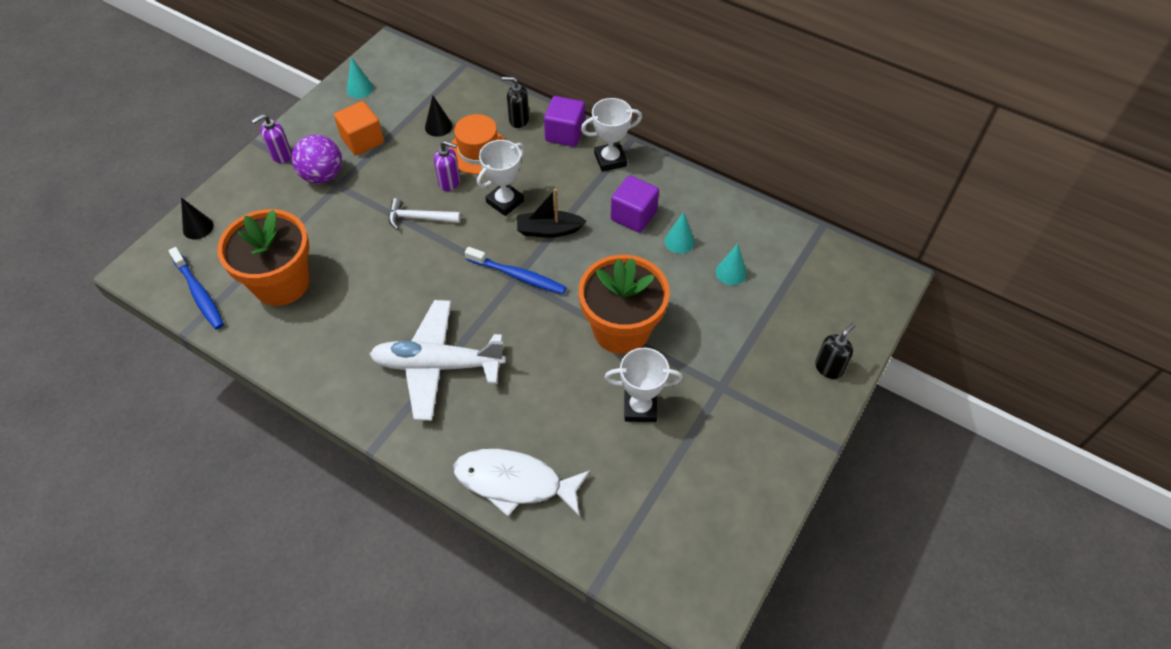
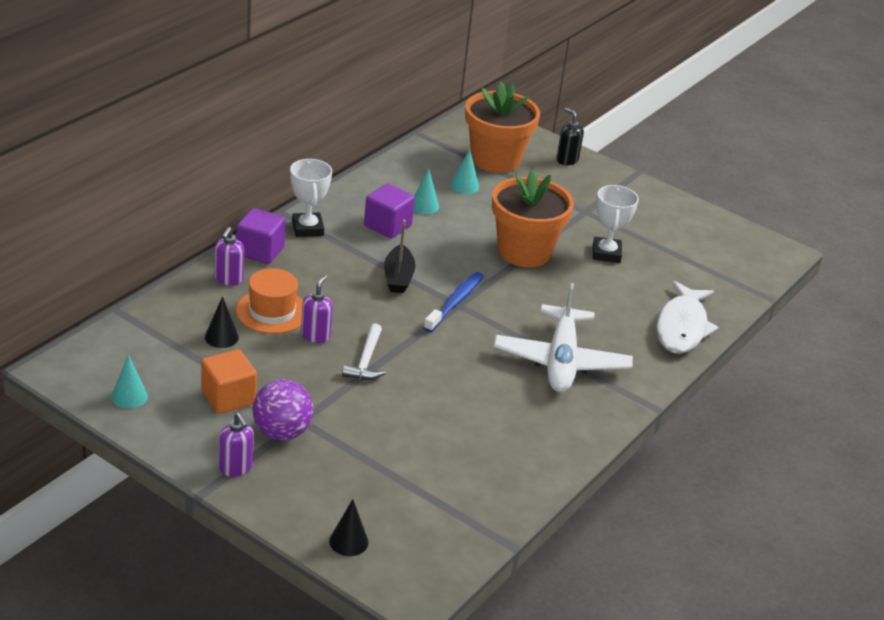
camera: 90 degrees left, 20 degrees down
(199, 293) = (456, 535): blue toothbrush -> none
(281, 283) = (447, 467): orange flower pot -> orange flower pot (495, 160)
(505, 202) = (353, 301): white trophy -> none
(518, 120) = (228, 279): black soap dispenser -> purple soap dispenser

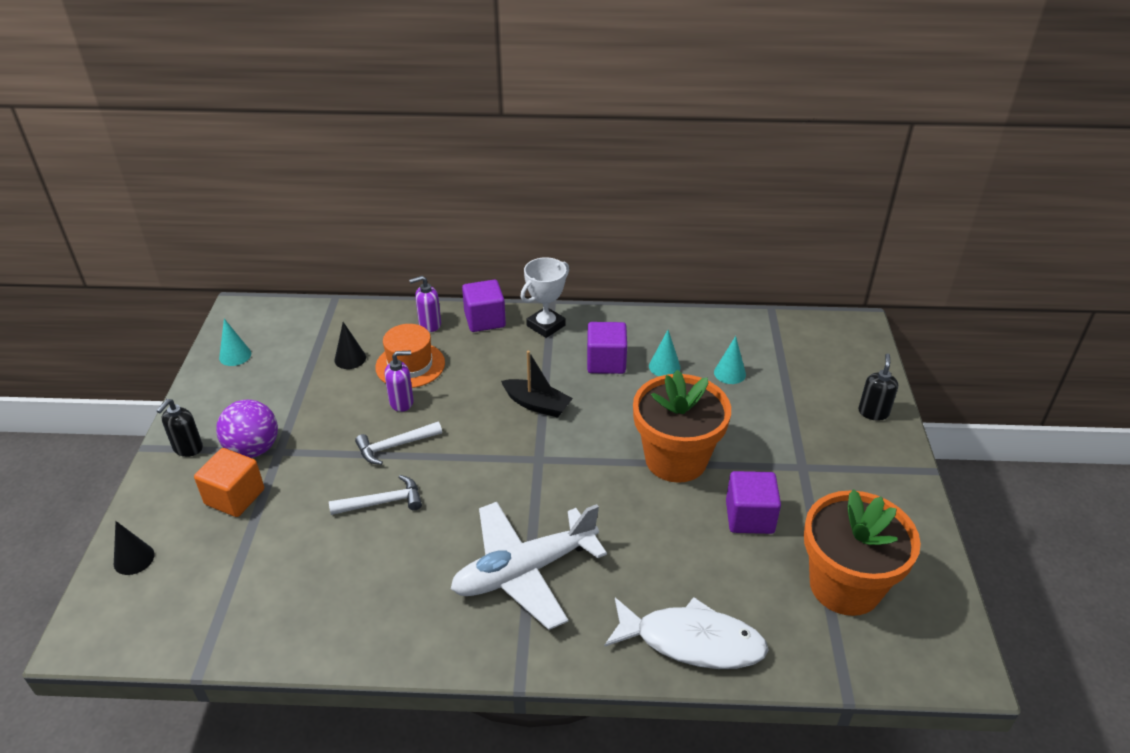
camera: 60 degrees right, 5 degrees up
(228, 398) = (275, 400): orange cube -> orange cube (235, 497)
(236, 468) = (188, 448): purple soap dispenser -> black soap dispenser
(398, 277) = (537, 404): black boat -> black boat turned 120 degrees counterclockwise
(424, 392) = (383, 502): none -> white hammer
(455, 302) = (539, 455): blue toothbrush -> none
(495, 160) = (800, 370): orange flower pot -> orange flower pot (845, 586)
(606, 253) = (749, 517): white trophy -> purple cube
(682, 327) = (692, 641): white fish -> white fish turned 150 degrees counterclockwise

